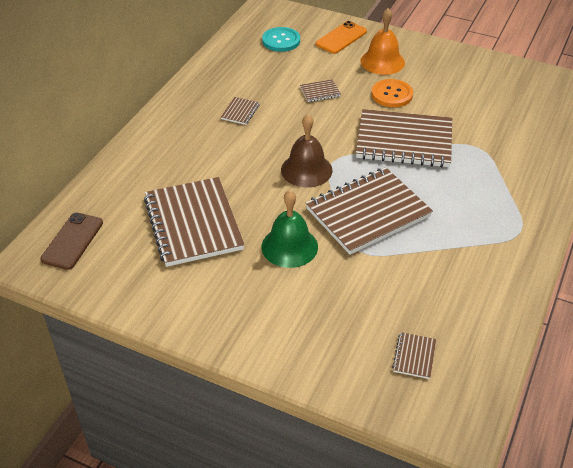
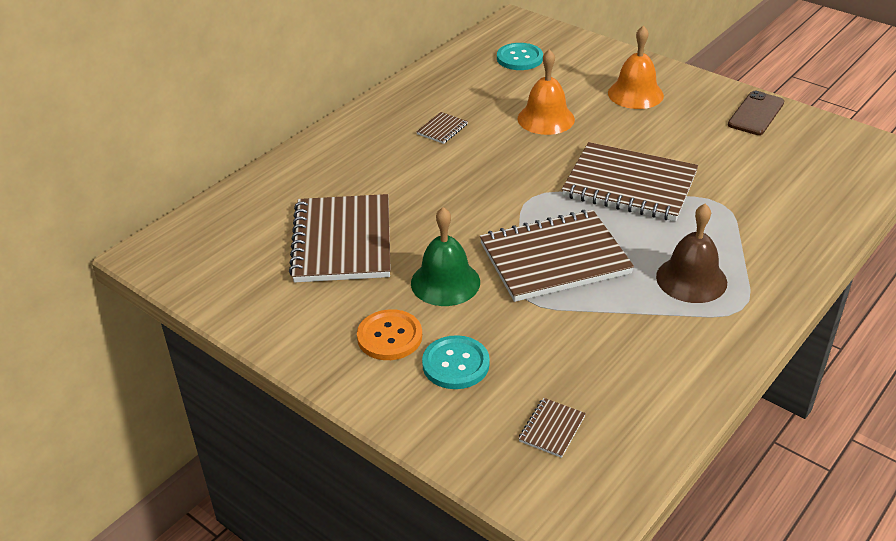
camera: 15 degrees right, 5 degrees down
(72, 241) = (201, 240): brown phone -> brown phone (756, 114)
(306, 170) = (497, 201): brown bell -> brown bell (691, 279)
(320, 92) = (546, 118): brown notebook -> orange bell
(322, 315) = (455, 364): none -> turquoise button
(341, 38) = (594, 63): orange phone -> none
(392, 94) = (633, 132): orange button -> orange button (389, 337)

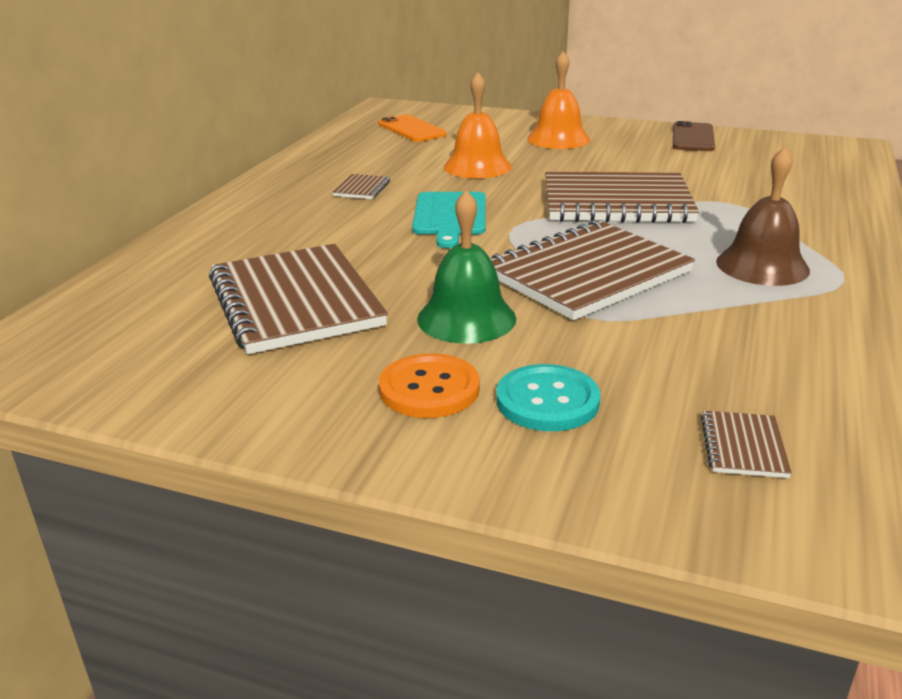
camera: 20 degrees left, 10 degrees down
(491, 175) = (450, 216): none -> turquoise cutting board
(519, 58) = (412, 129): turquoise button -> orange phone

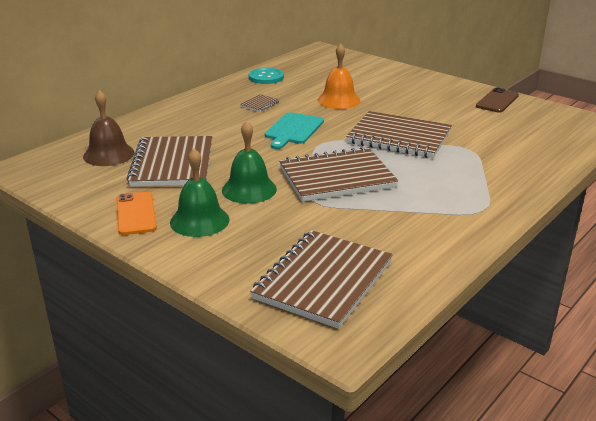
camera: 20 degrees right, 0 degrees up
(412, 129) = (323, 68): orange phone -> orange phone (136, 214)
(429, 389) = (199, 220): orange button -> green bell
(547, 401) = (250, 238): turquoise button -> turquoise button (266, 77)
(558, 139) = (407, 88): orange bell -> none
(743, 446) = (323, 280): brown notebook -> brown notebook, size x2.47
(762, 265) = (443, 192): brown bell -> brown bell (108, 154)

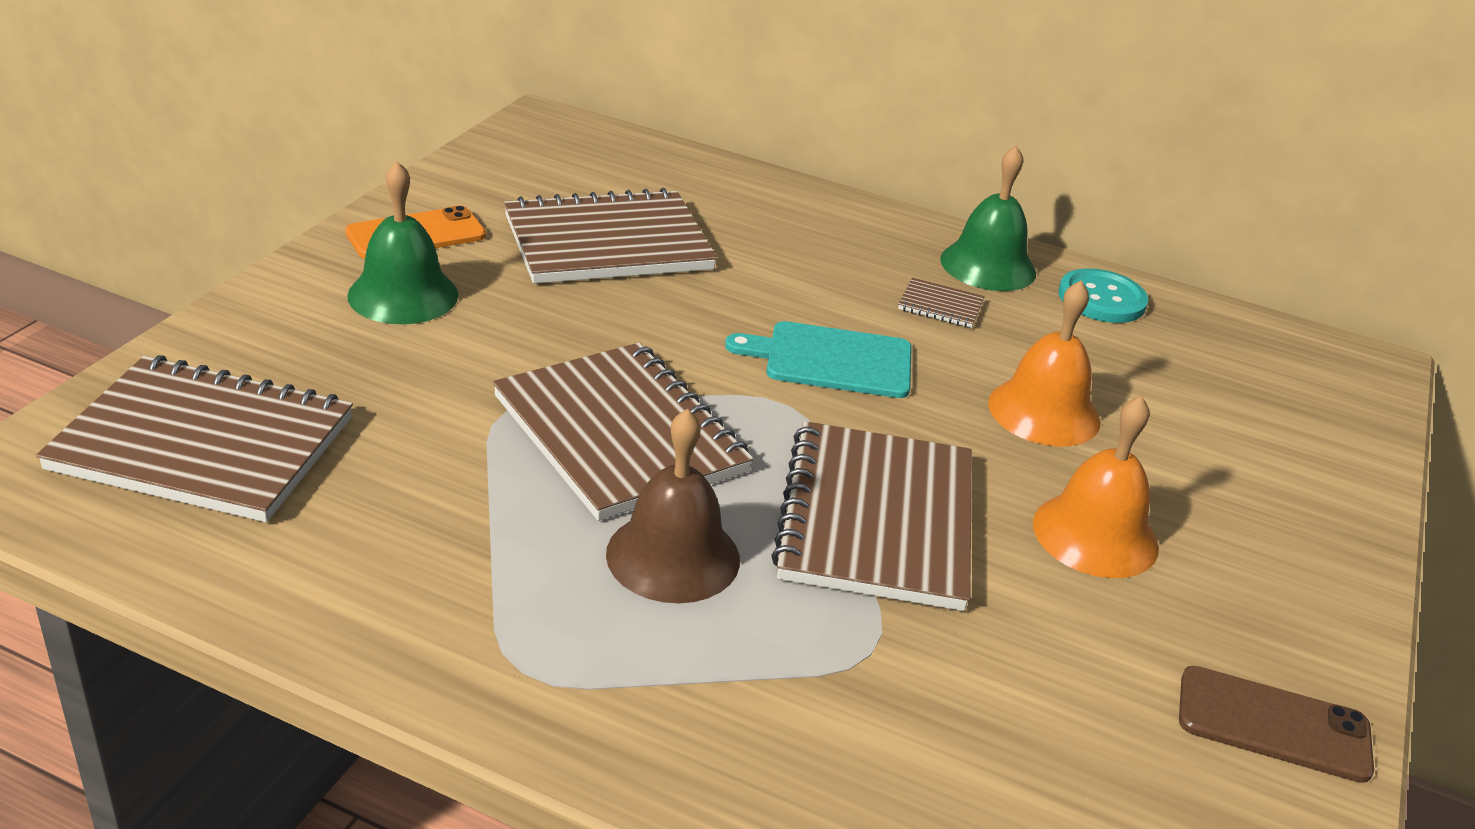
camera: 70 degrees right, 5 degrees up
(108, 154) = (621, 180): brown bell -> brown bell (673, 556)
(249, 189) = (533, 332): green bell -> green bell (988, 265)
(410, 106) = (1095, 535): none -> orange bell

